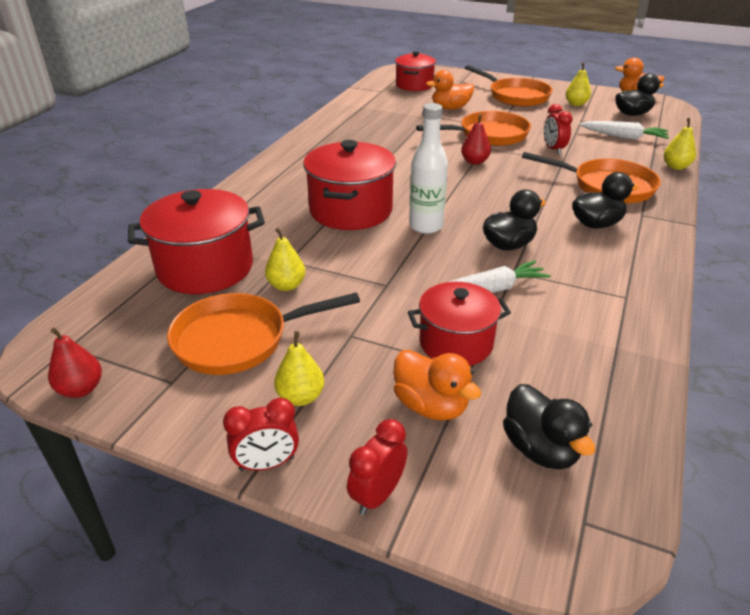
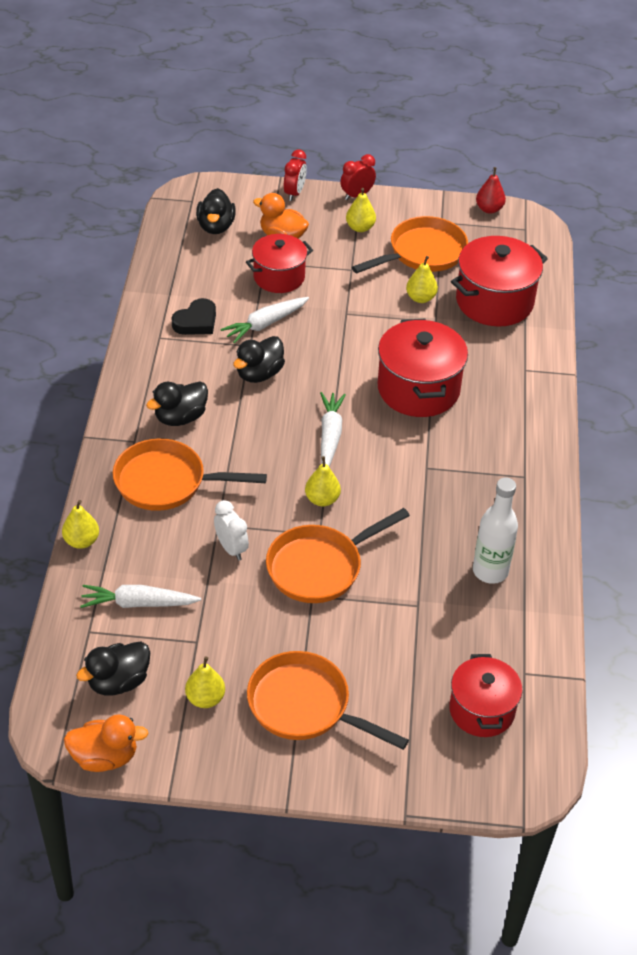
camera: 160 degrees right, 10 degrees up
(426, 226) = (339, 382): white bottle -> white bottle (490, 571)
(450, 108) = (394, 636): orange duck -> none
(452, 193) = (330, 435): none -> white carrot
(474, 162) = (322, 499): red pear -> yellow pear
(540, 449) = (216, 226): black duck -> black duck turned 135 degrees counterclockwise
(553, 149) = (231, 548): red clock -> white clock
(578, 306) = (196, 322): none -> black heart

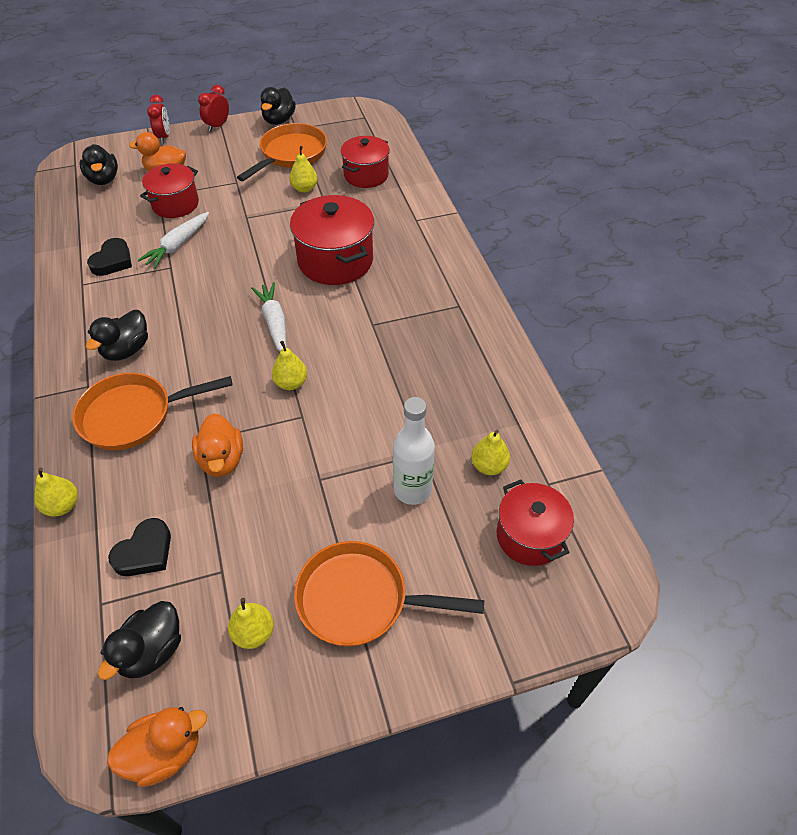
camera: 20 degrees left, 5 degrees up
(138, 603) = (145, 552): white carrot -> black heart
(231, 548) = (222, 460): white clock -> orange duck
(259, 374) = (188, 289): black duck -> black duck (279, 120)
(319, 567) = (315, 448): orange pan -> none
(360, 228) = (230, 149): yellow pear -> yellow pear (489, 466)
(489, 209) = (329, 110): red pear -> none
(490, 571) = (471, 398): white bottle -> white bottle (412, 490)
(494, 301) = (366, 175): red pot -> red pot, size x0.66

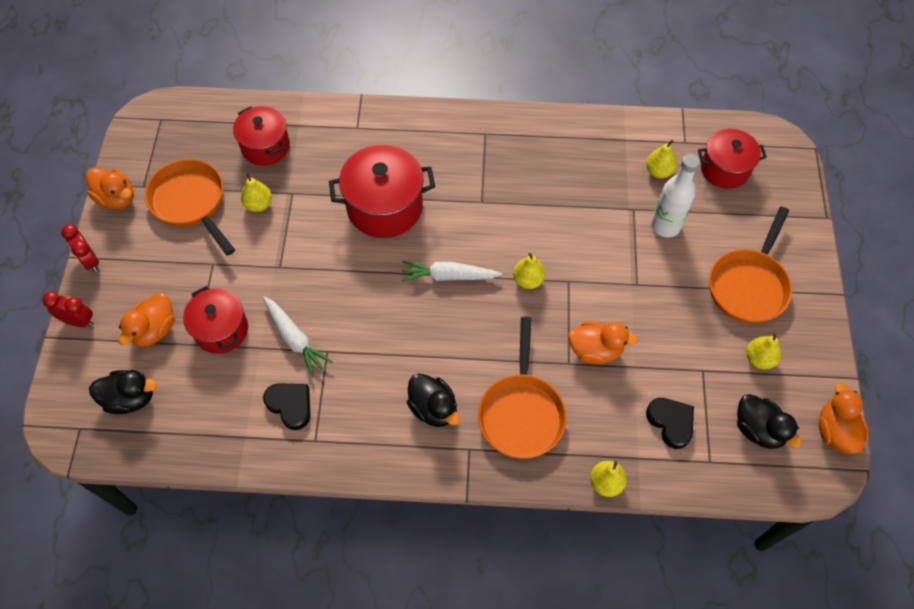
camera: 70 degrees left, 10 degrees up
(279, 120) = (117, 198): black duck -> orange duck

